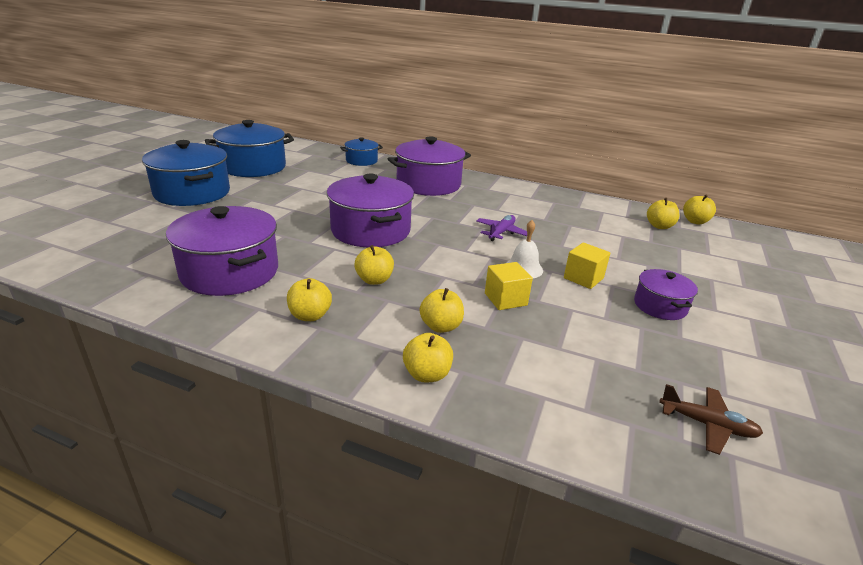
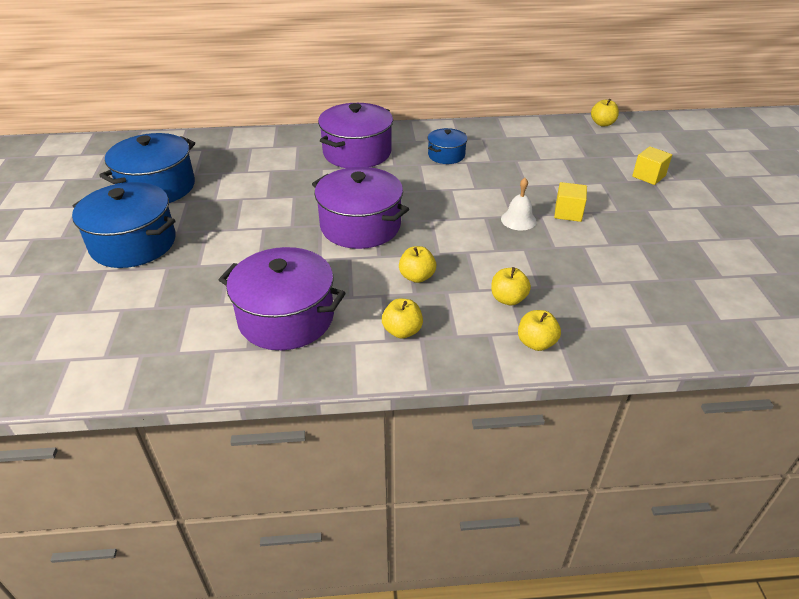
camera: 25 degrees left, 10 degrees up
(361, 161) = (262, 142): blue pot -> blue pot (446, 155)
(501, 232) = (470, 188): purple plane -> none
(505, 299) = (531, 255): yellow cube -> yellow cube (648, 176)
(659, 226) = (581, 138): yellow apple -> none
(660, 306) = (636, 219): purple pot -> none
(707, 425) = (726, 303): brown plane -> none

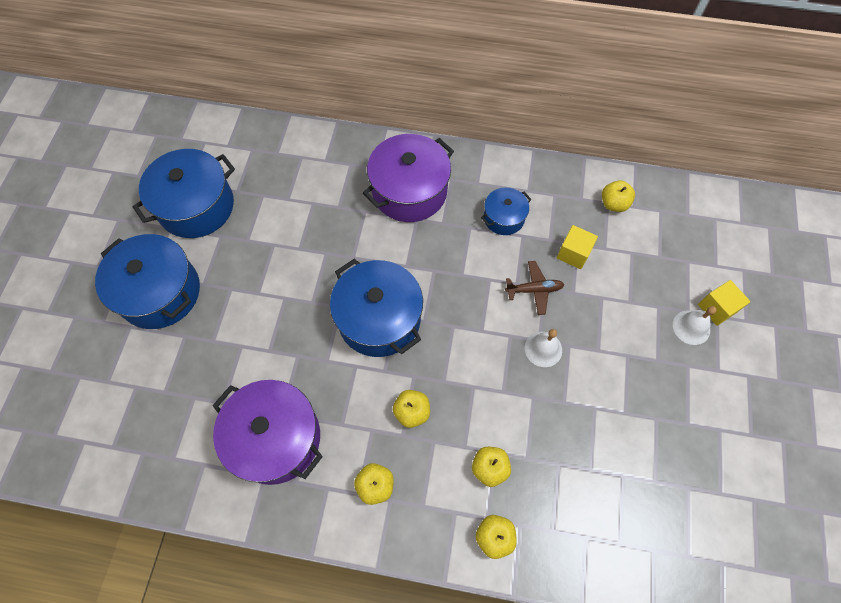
camera: 15 degrees right, 25 degrees up
(360, 226) = (379, 319): purple pot -> blue pot
(492, 189) = (534, 290): none -> brown plane
(568, 213) = (600, 350): yellow cube -> yellow cube (573, 253)
(602, 123) = (704, 197): yellow apple -> yellow apple (613, 204)
(635, 189) = (691, 327): none -> white bell

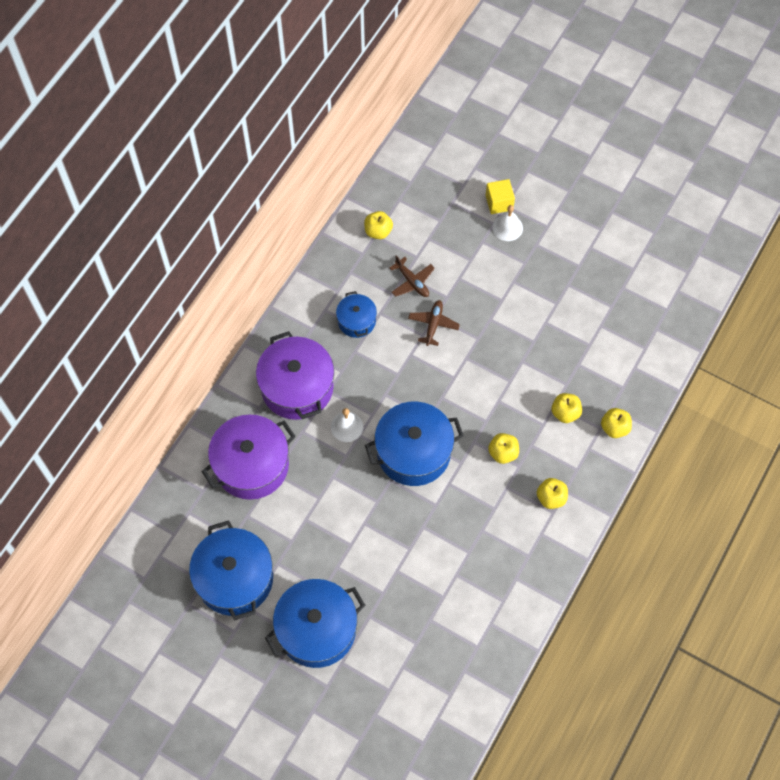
camera: 70 degrees left, 0 degrees up
(276, 438) = (488, 562): purple pot -> purple pot (251, 465)
(543, 349) = (486, 338): white bell -> white bell (347, 426)
(573, 253) = (412, 282): yellow cube -> brown plane

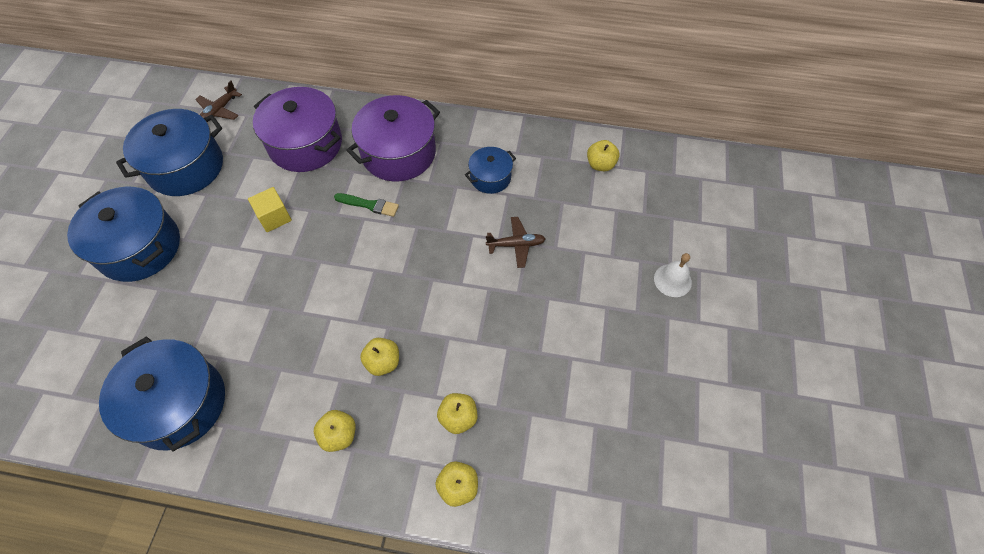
camera: 70 degrees right, 5 degrees down
(347, 426) = (369, 205): white bell -> green brush
(412, 282) = (557, 210): brown plane -> brown plane (219, 110)
(413, 452) = (358, 272): blue pot -> blue pot (179, 403)
(499, 202) = (699, 262): yellow cube -> yellow cube (274, 217)

